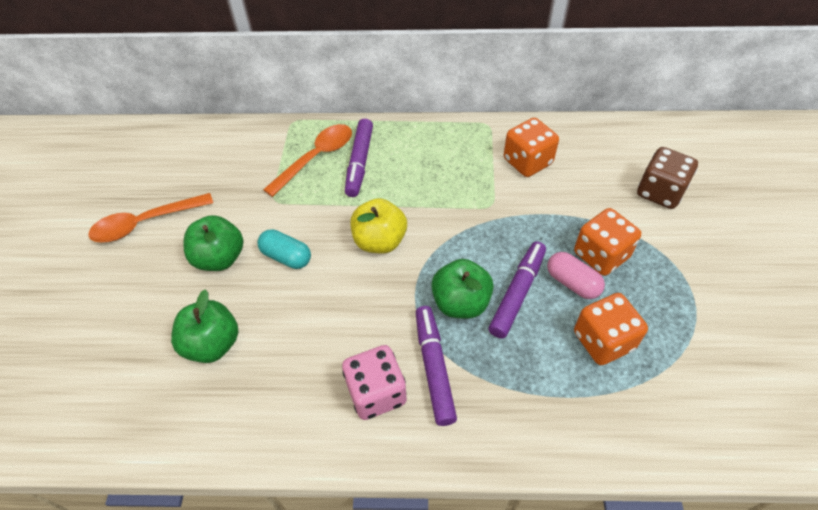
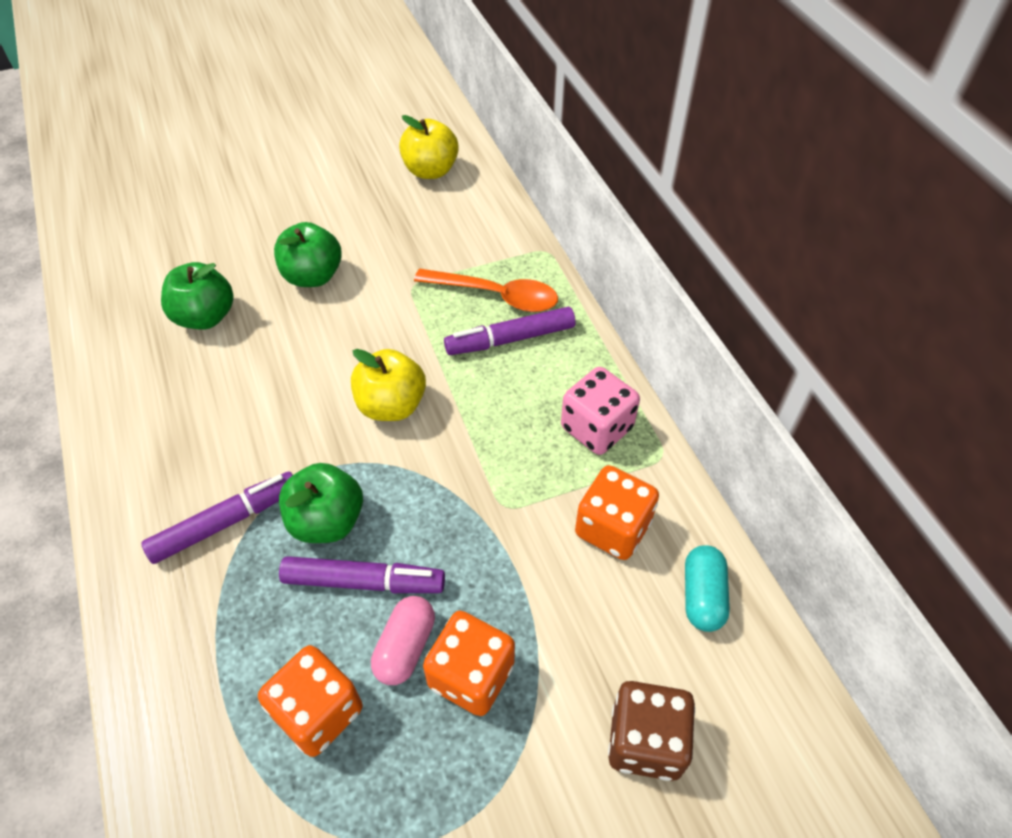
camera: 65 degrees right, 0 degrees up
(145, 223) = (336, 201): orange spoon -> none
(161, 157) = (430, 171): none -> yellow apple
(286, 257) = (335, 329): turquoise capsule -> turquoise capsule (702, 596)
(376, 393) = (180, 477): pink dice -> pink dice (596, 428)

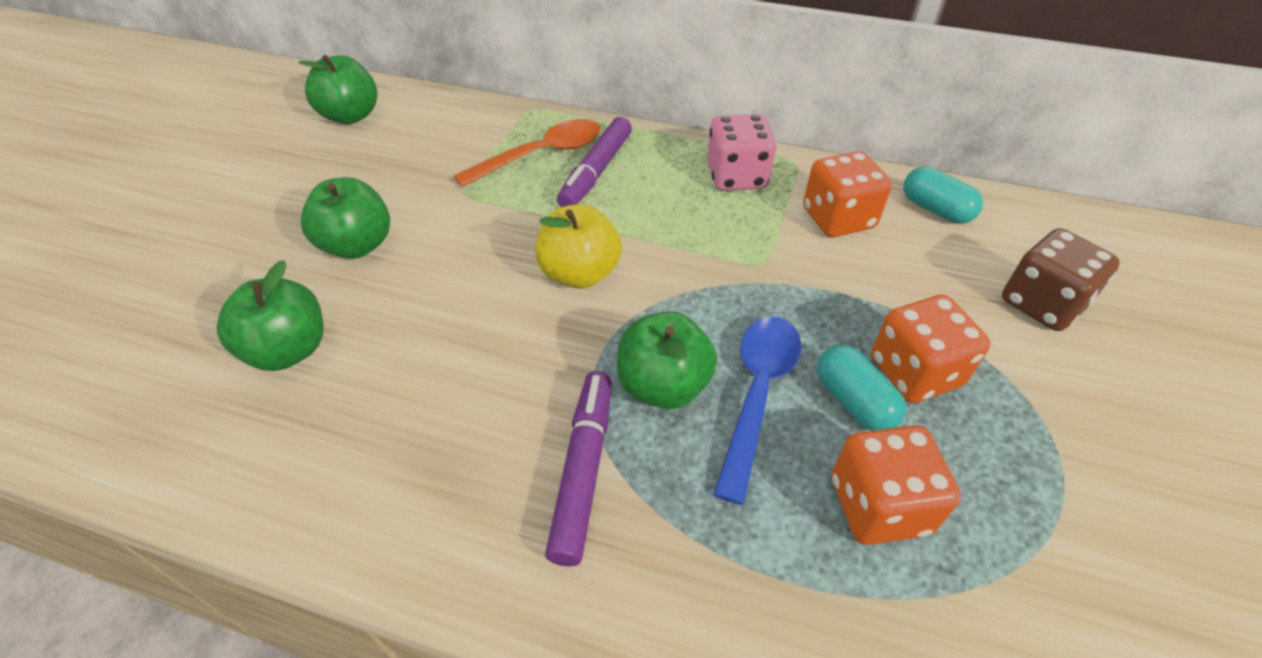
camera: 50 degrees left, 5 degrees down
(363, 581) = (757, 394): purple marker -> blue spoon
(405, 647) = (853, 401): pink capsule -> turquoise capsule
(430, 171) = (351, 116): yellow apple -> green apple

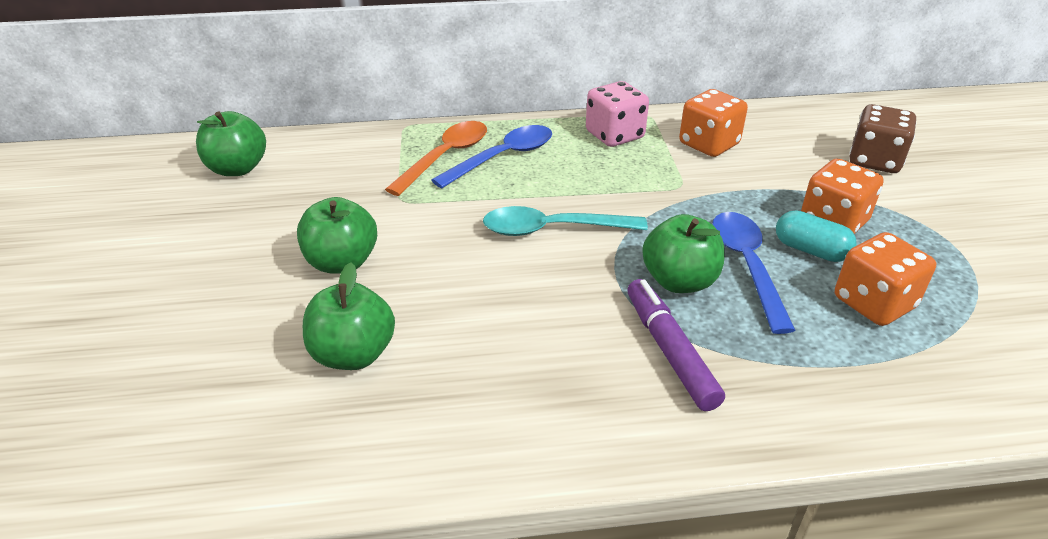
camera: 25 degrees left, 10 degrees down
(580, 273) = (553, 229): yellow apple -> turquoise spoon
(596, 171) = (502, 157): purple marker -> blue spoon
(935, 209) = (767, 122): turquoise capsule -> none

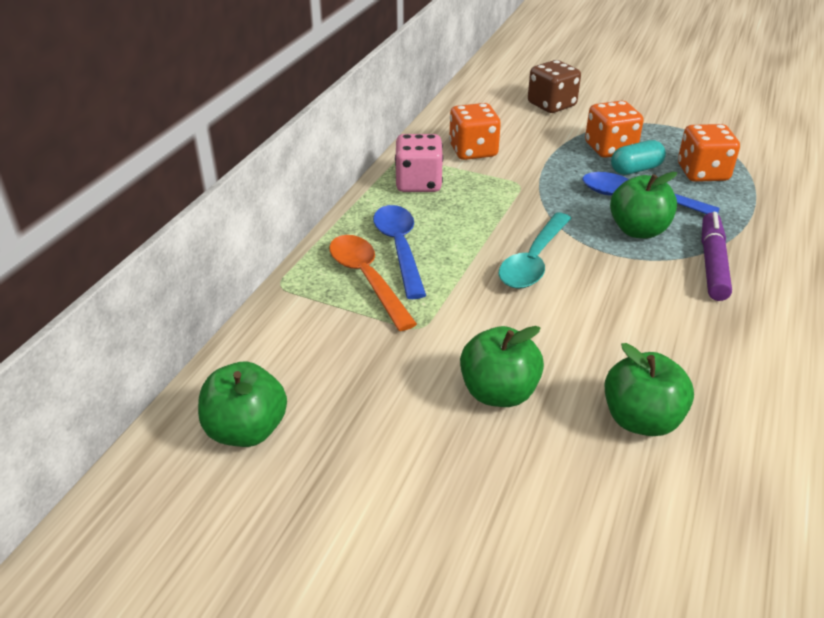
camera: 60 degrees left, 0 degrees up
(669, 351) = (712, 263): purple marker -> purple marker turned 90 degrees clockwise

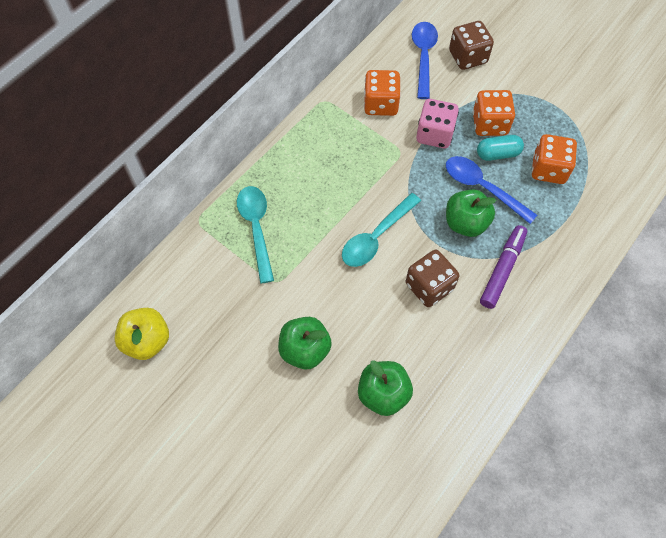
camera: 15 degrees right, 25 degrees up
(246, 430) = (147, 341): green apple -> yellow apple
(367, 279) = (256, 229): orange spoon -> turquoise spoon
(399, 248) = (288, 203): blue spoon -> blue spoon (423, 57)
(418, 183) = (325, 134): pink dice -> pink dice (434, 134)
(631, 295) = (429, 286): none -> brown dice

